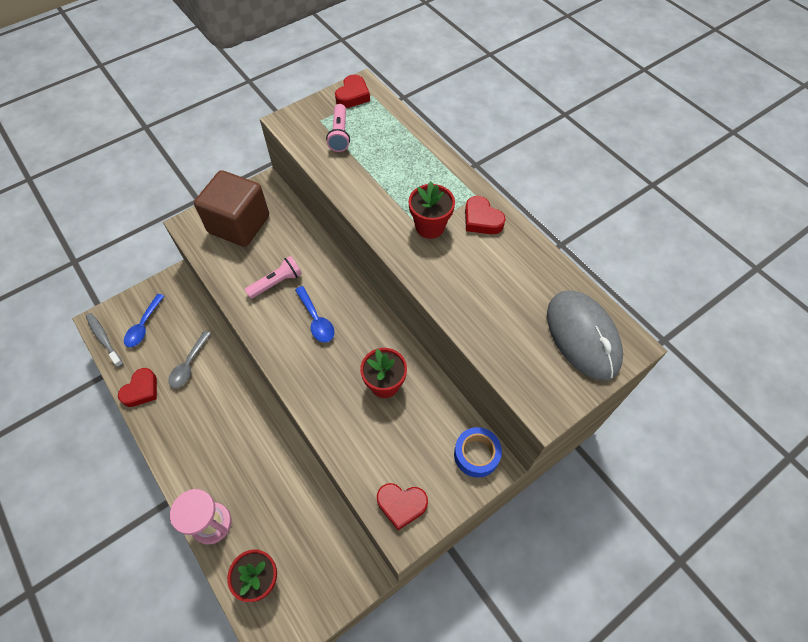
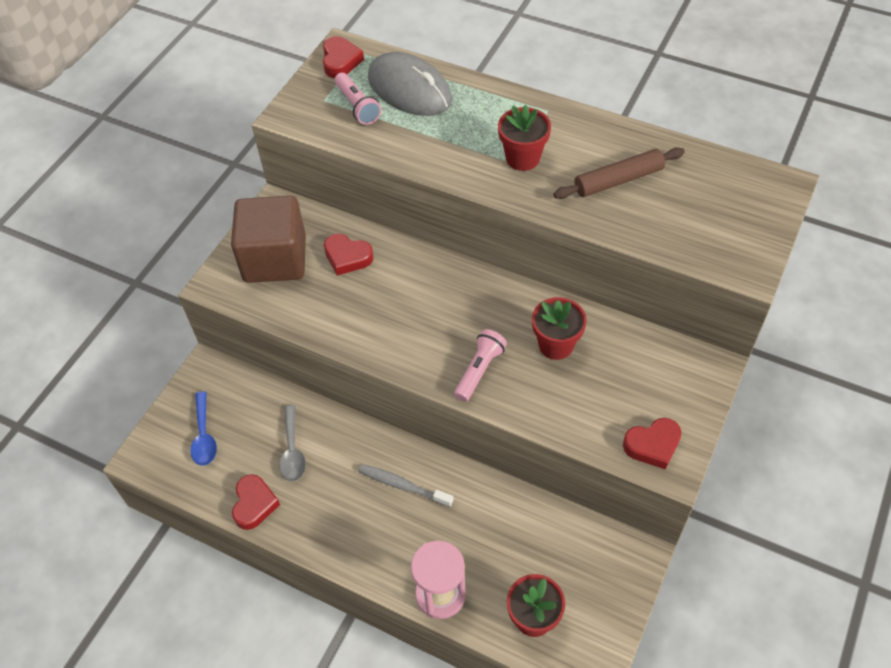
camera: 25 degrees left, 5 degrees down
(104, 339) = (164, 473): grey toothbrush -> grey toothbrush (403, 485)
(276, 283) = (365, 300): pink flashlight -> pink flashlight (479, 370)
(316, 320) = (438, 317): blue spoon -> none
(476, 454) = (691, 365): blue tape -> none
(481, 220) = (569, 130): red heart -> red heart (347, 257)
(491, 278) = (618, 180): none -> brown rolling pin
(582, 336) = (738, 195): grey mouse -> grey mouse (409, 89)

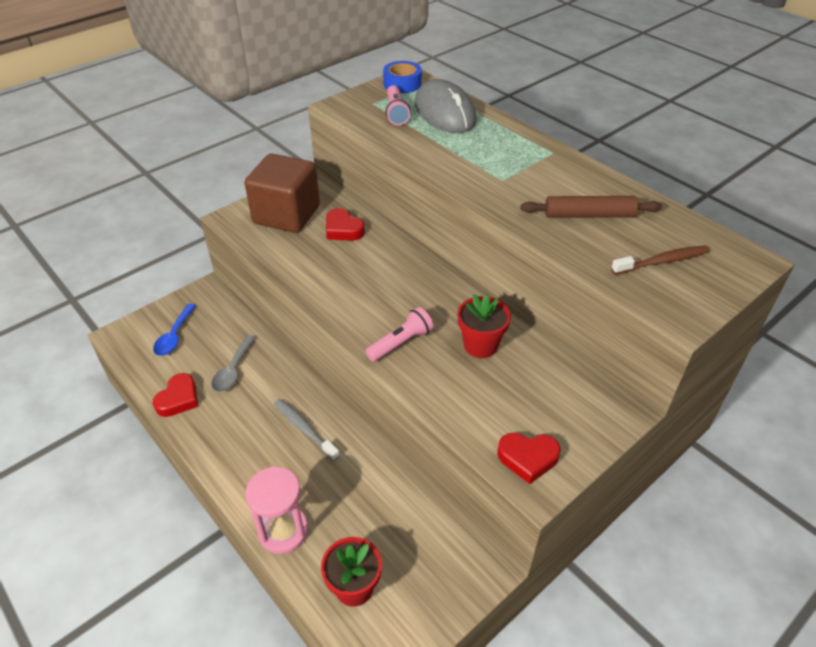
camera: 20 degrees right, 10 degrees down
(340, 61) = (402, 83): red heart -> blue tape
(522, 158) = (511, 178): red flower pot -> none
(707, 213) = (662, 261): none -> brown toothbrush

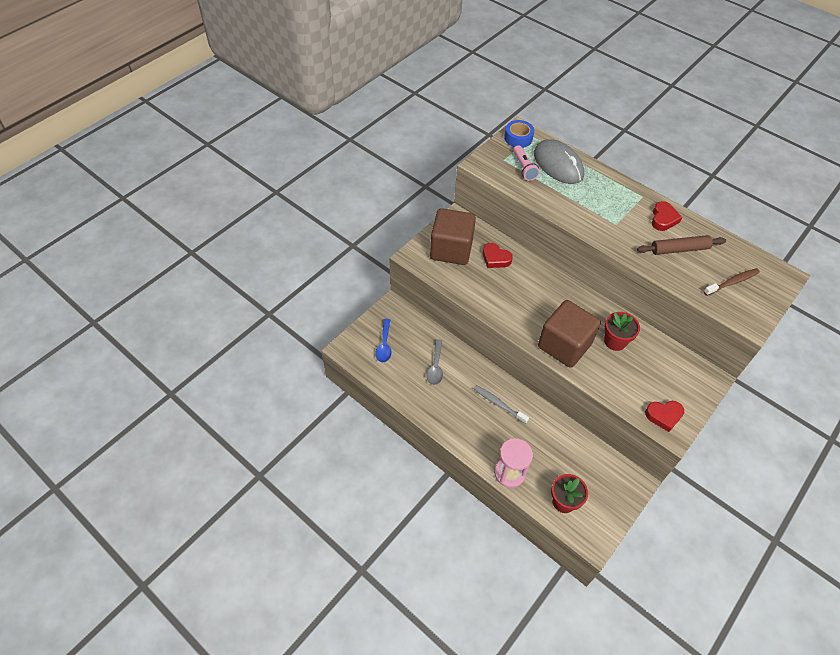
camera: 10 degrees left, 10 degrees up
(178, 399) = (407, 392): red heart -> red heart (663, 219)
(401, 343) = (564, 345): pink flashlight -> brown cube

